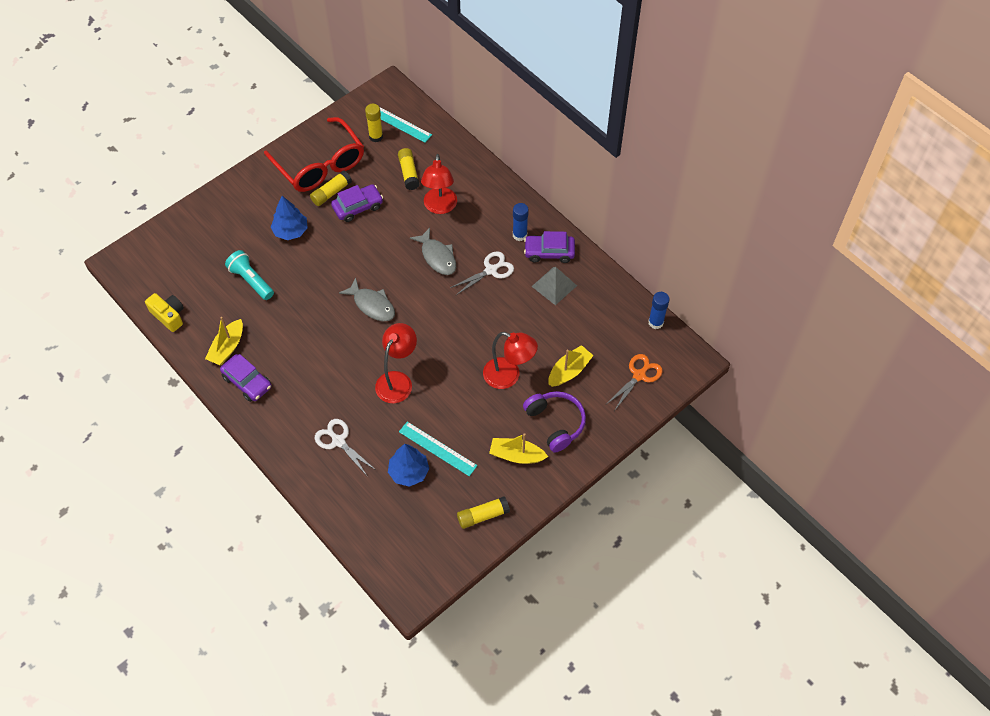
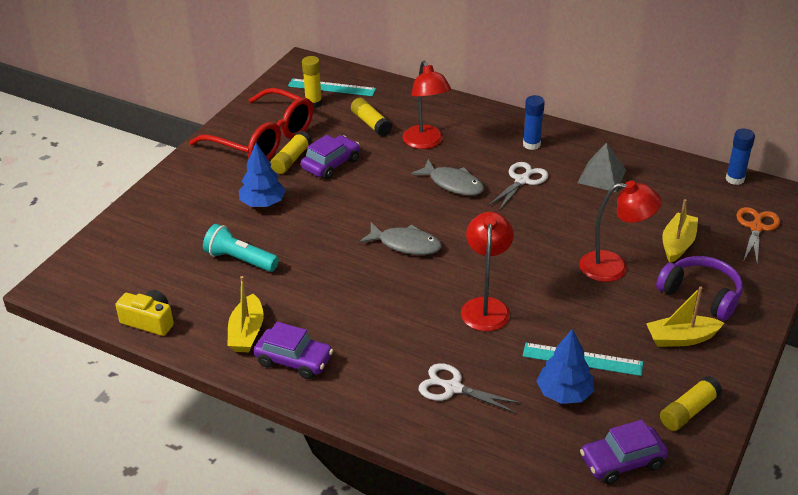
camera: 20 degrees left, 20 degrees down
(549, 252) = (574, 150): purple car -> purple car (622, 461)

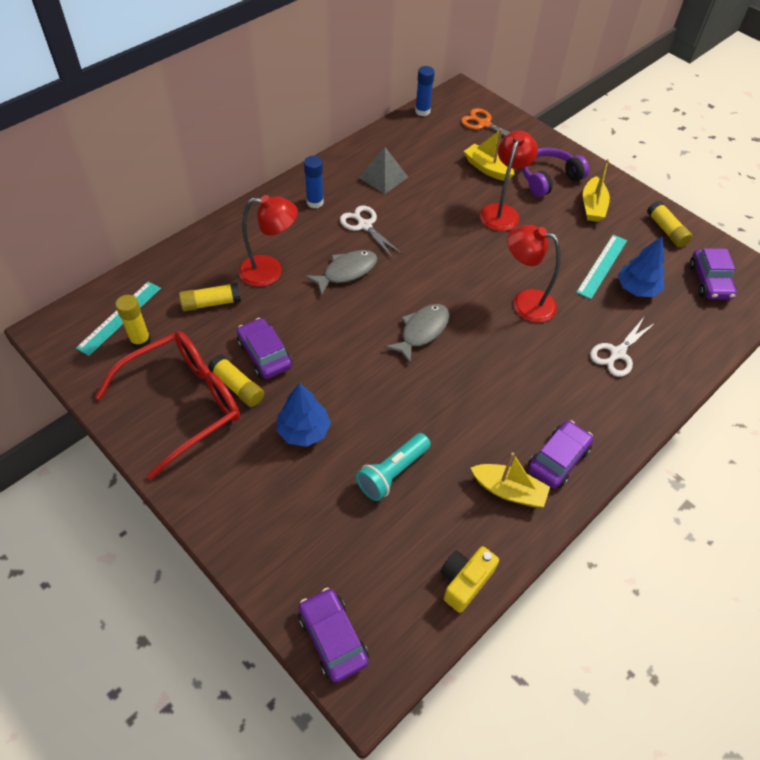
camera: 75 degrees left, 15 degrees up
(85, 261) = (333, 638): none -> purple car

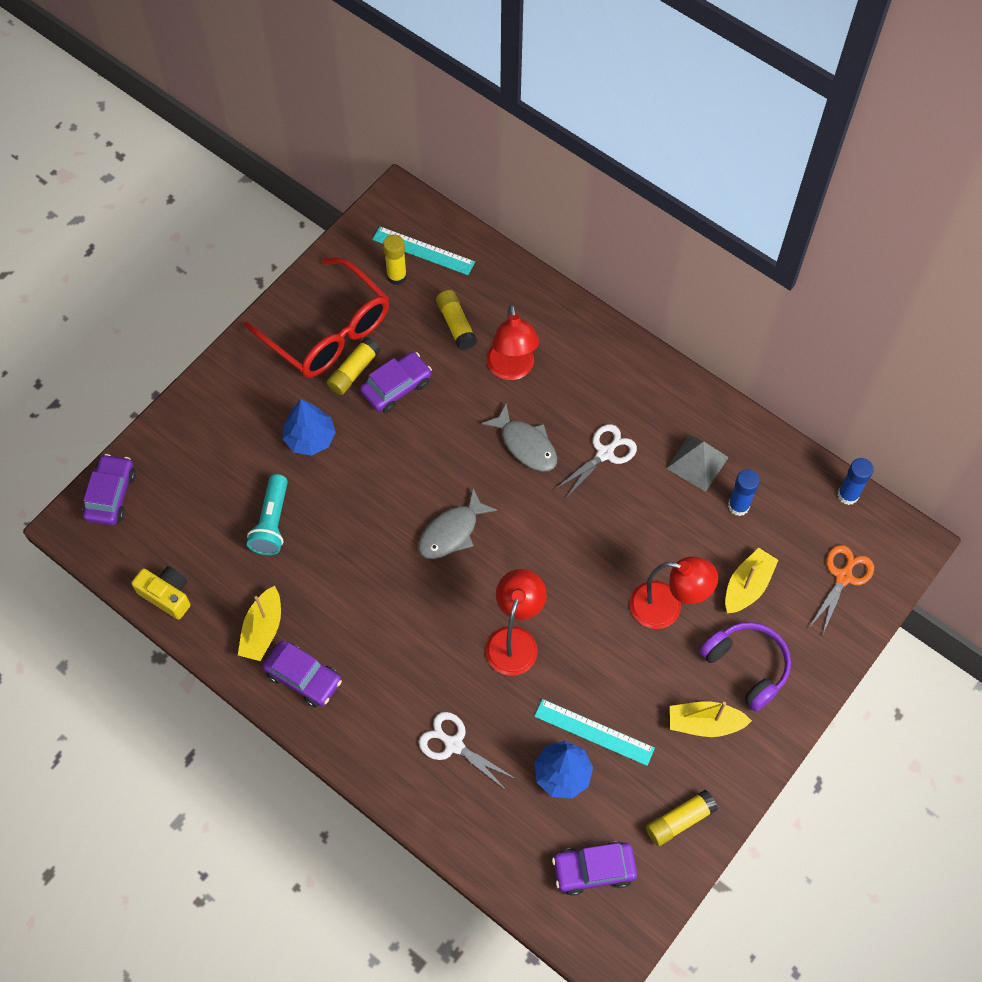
camera: 85 degrees right, 10 degrees up
(315, 202) = (632, 394): blue glue stick -> blue glue stick (738, 506)
(333, 638) = (111, 495): purple car -> purple car turned 45 degrees counterclockwise
(392, 473) = (272, 522): turquoise flashlight -> turquoise flashlight turned 120 degrees counterclockwise
(422, 331) = (452, 532): grey fish -> grey fish turned 105 degrees clockwise

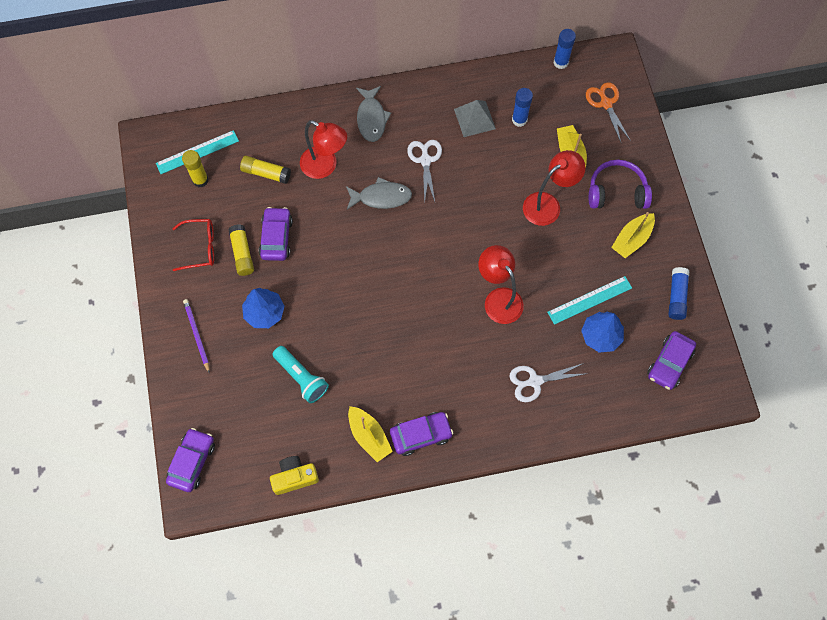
camera: 50 degrees left, 5 degrees up
(111, 495) = (192, 462): purple car -> purple car turned 60 degrees clockwise
(238, 399) = (197, 335): none -> purple pencil
(328, 332) = (200, 247): red glasses -> red glasses, size x0.52
(452, 532) = (400, 280): grey fish -> grey fish (371, 118)
(679, 820) = (676, 296): yellow glue stick -> blue glue stick

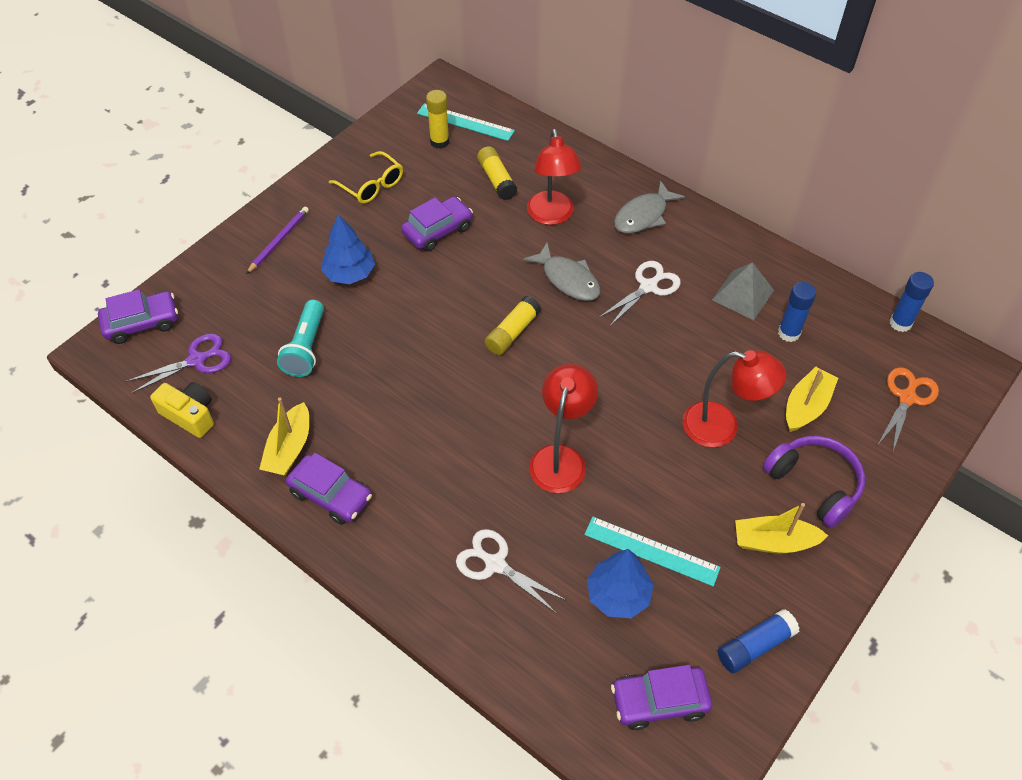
camera: 50 degrees right, 15 degrees down
(200, 247) = (372, 185): red glasses -> yellow glasses
(242, 253) = (395, 217): yellow glue stick -> yellow glue stick (512, 332)
(254, 447) = (196, 360): none -> purple scissors

